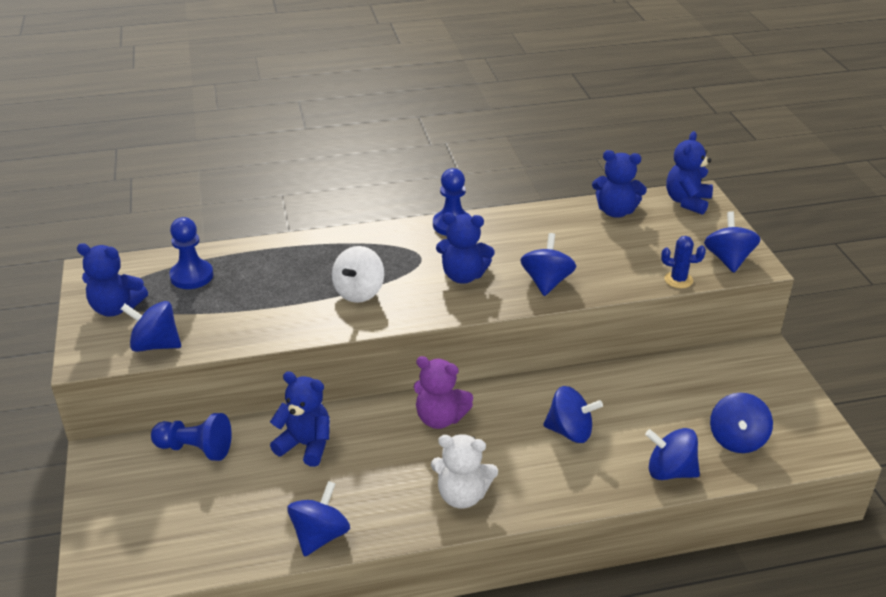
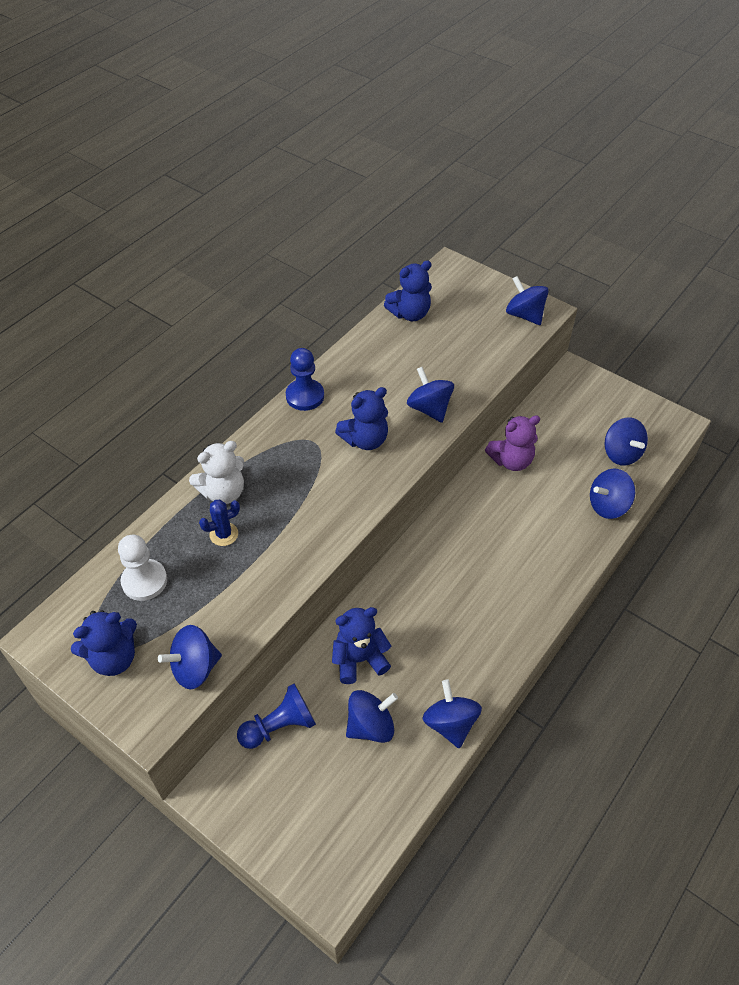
camera: 40 degrees left, 15 degrees up
(192, 276) = (144, 581): blue pawn -> white pawn
(359, 292) = (304, 505): white spinning top -> none
(440, 418) = (428, 567): purple teddy bear -> purple teddy bear (511, 461)
(462, 495) = (507, 618): white teddy bear -> white teddy bear (223, 492)
(570, 431) = (521, 517): blue spinning top -> blue spinning top (371, 726)
(678, 280) = (512, 352): blue cactus -> blue cactus (224, 534)
(687, 202) = (448, 277): blue teddy bear -> none

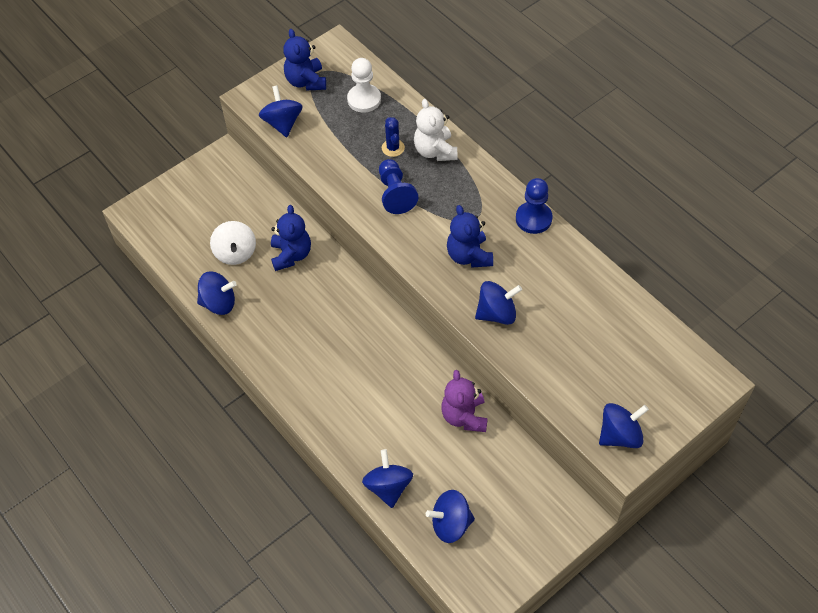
camera: 105 degrees right, 5 degrees up
(279, 726) = (255, 199): blue pawn -> blue pawn (395, 194)
(371, 726) = (235, 253): blue spinning top -> white spinning top
(410, 314) = (637, 325): blue teddy bear -> none

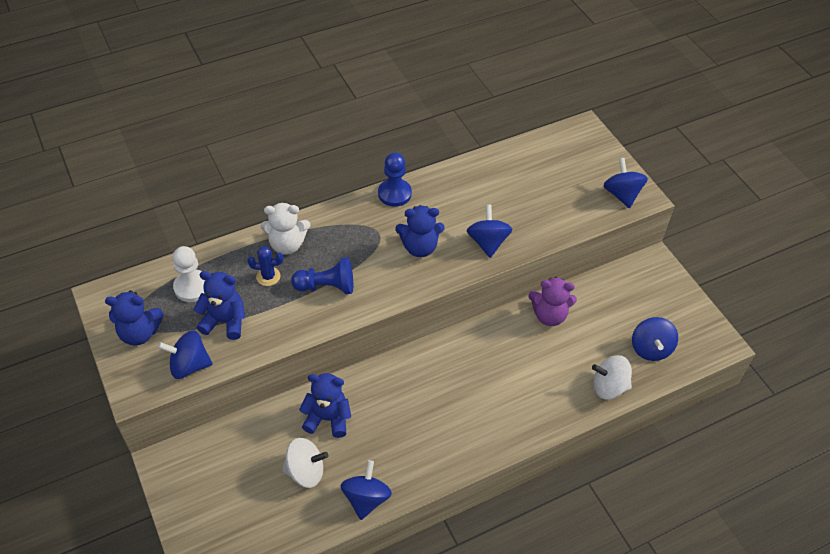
camera: 80 degrees left, 5 degrees down
(334, 132) = (225, 321): none -> blue teddy bear
(388, 487) = (609, 387): blue spinning top -> white spinning top

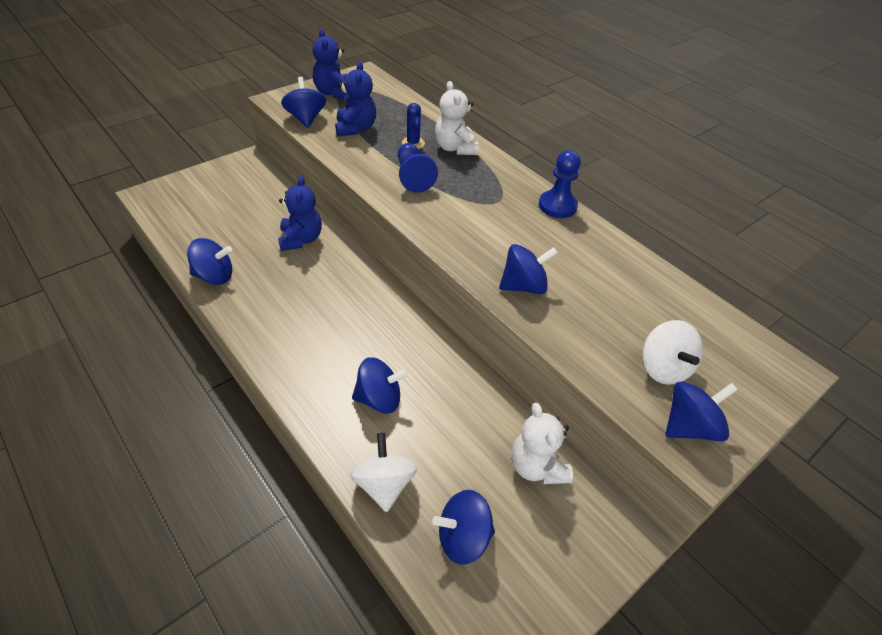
camera: 75 degrees right, 5 degrees down
(192, 287) = (387, 108): white pawn -> none
(305, 471) = (243, 234): white spinning top -> white spinning top (663, 368)
(419, 247) = (490, 232): blue teddy bear -> none
(535, 379) = (379, 399): none -> blue spinning top
(549, 315) = (480, 405): purple teddy bear -> none
(603, 295) = (536, 466): none -> white teddy bear

